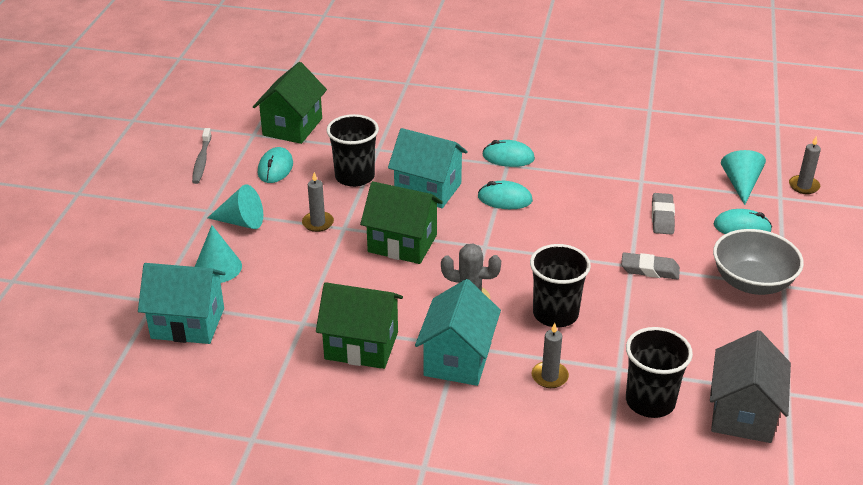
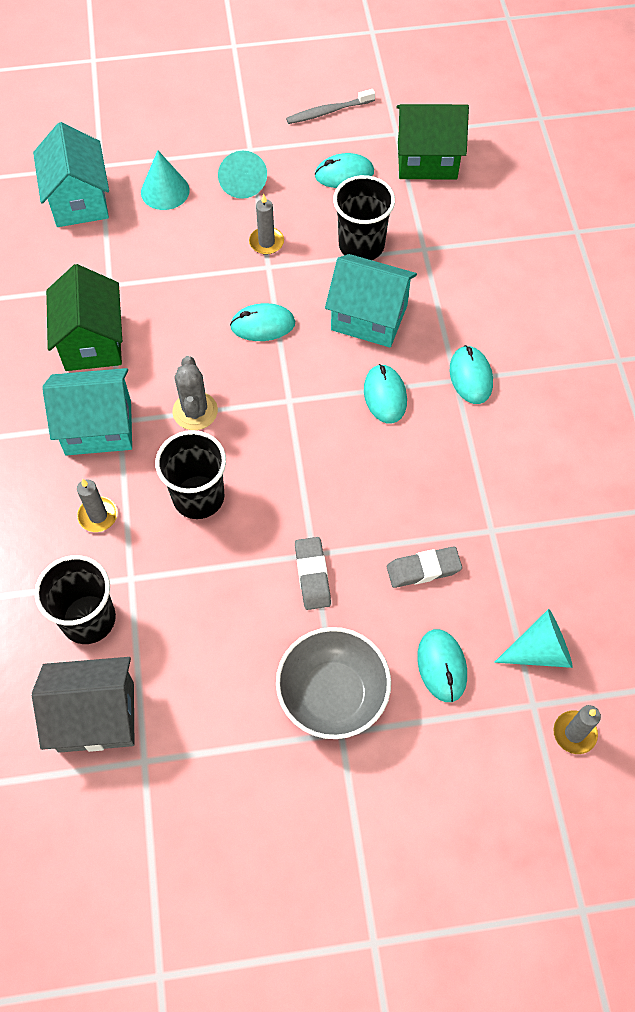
camera: 70 degrees right, 25 degrees up
(402, 243) = (263, 325): green house -> turquoise mouse
(428, 189) = (369, 318): turquoise house -> turquoise house turned 75 degrees counterclockwise

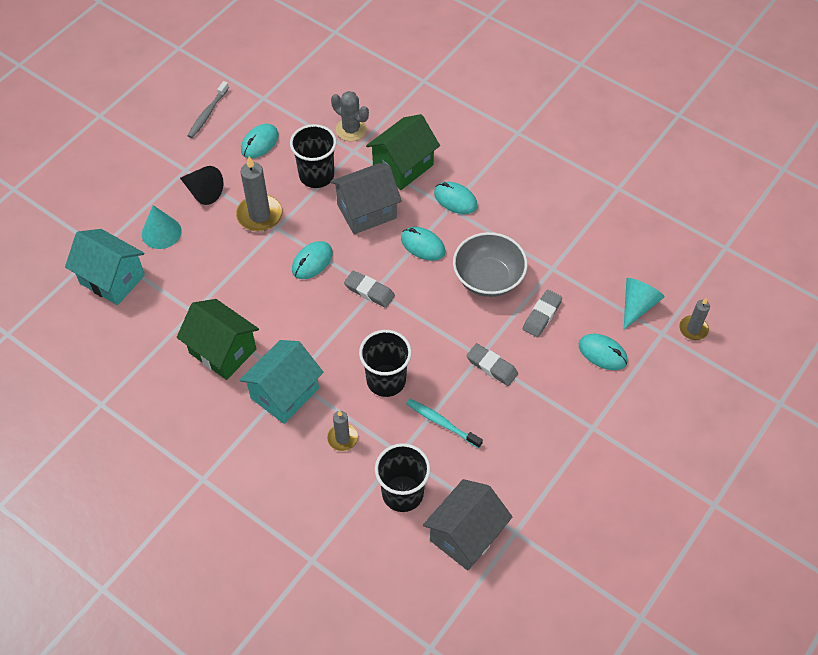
camera: 45 degrees left, 5 degrees down
(195, 411) = (330, 338): grey cactus -> grey cactus (351, 129)
(201, 586) = (442, 423): none -> turquoise toothbrush
(242, 181) = (203, 192): turquoise cone -> black cone
(266, 242) = (259, 215): grey candle -> grey candle, size x1.68
(282, 397) = (369, 291): none -> grey eraser
(332, 694) = (568, 413): grey bowl -> grey bowl (488, 278)
(369, 318) = (366, 211): turquoise house -> grey house
(427, 160) = (298, 100): green house -> green house (403, 166)

